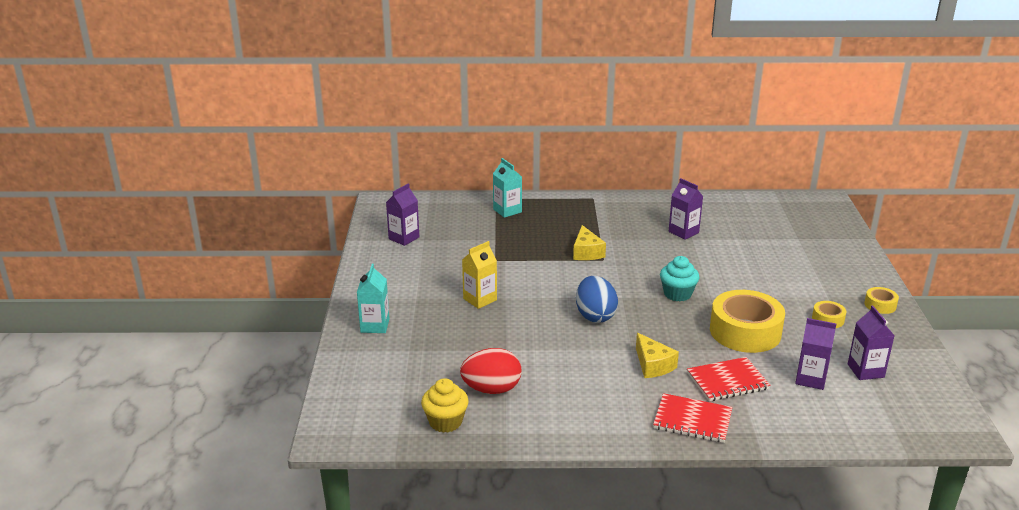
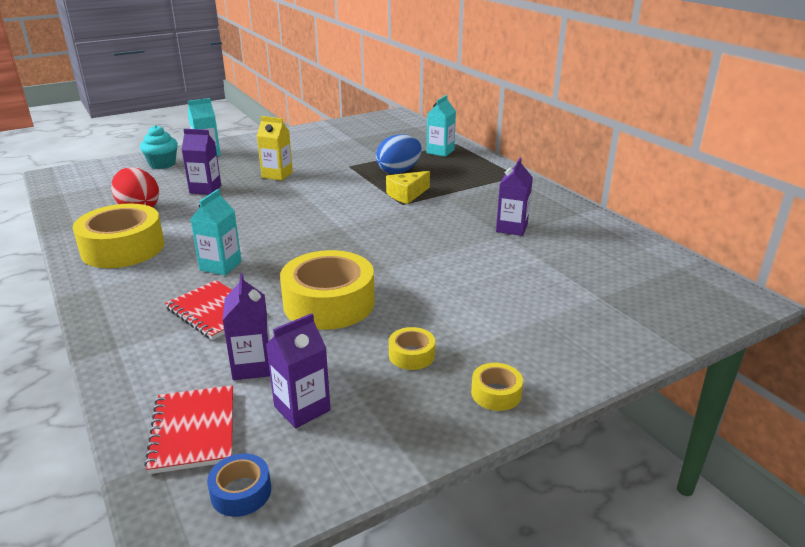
camera: 60 degrees right, 0 degrees up
(404, 238) = (346, 132): purple carton -> purple carton (205, 189)
(445, 422) = (83, 204): yellow cupcake -> none
(579, 409) = (123, 248): none -> yellow tape
(595, 316) = (291, 222): blue egg -> blue egg (399, 171)
(653, 365) = (220, 266): yellow cheese -> turquoise carton
(677, 294) = (373, 250): turquoise cupcake -> turquoise cupcake (162, 164)
(692, 420) = (127, 306): red notebook -> red notebook (193, 430)
(933, 407) = (241, 492): none -> blue tape

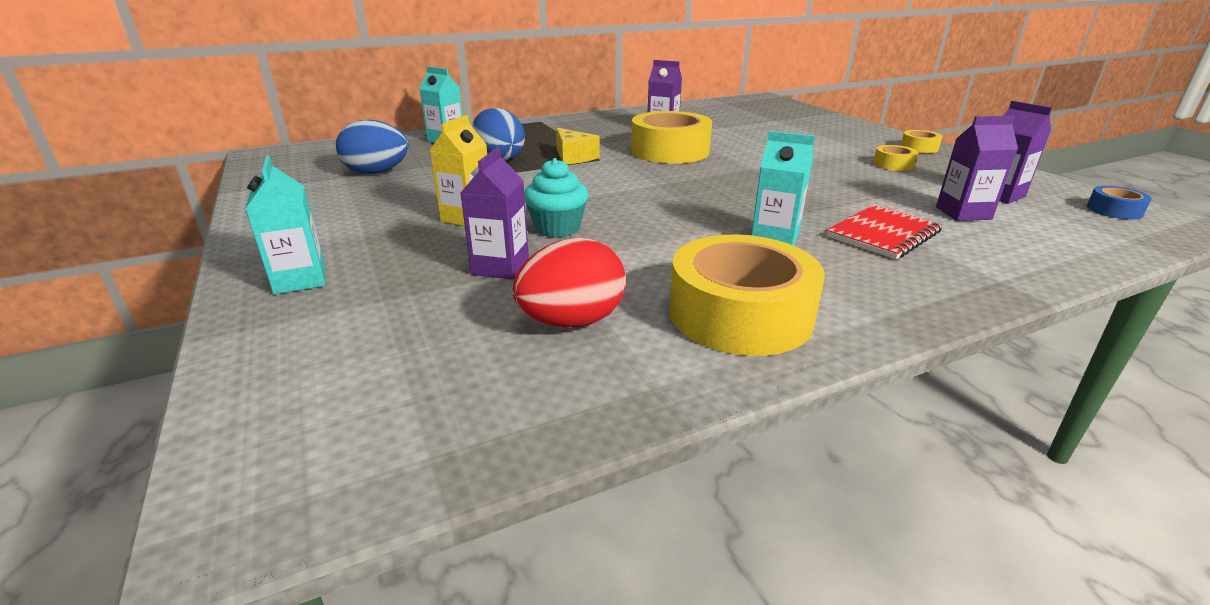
camera: 85 degrees left, 0 degrees up
(162, 164) = (320, 325): turquoise cupcake -> turquoise cupcake (557, 228)
(193, 430) = (1076, 230): red notebook -> none
(329, 303) = (831, 188): yellow tape -> yellow tape (670, 151)
(360, 144) = (377, 172): none -> blue egg

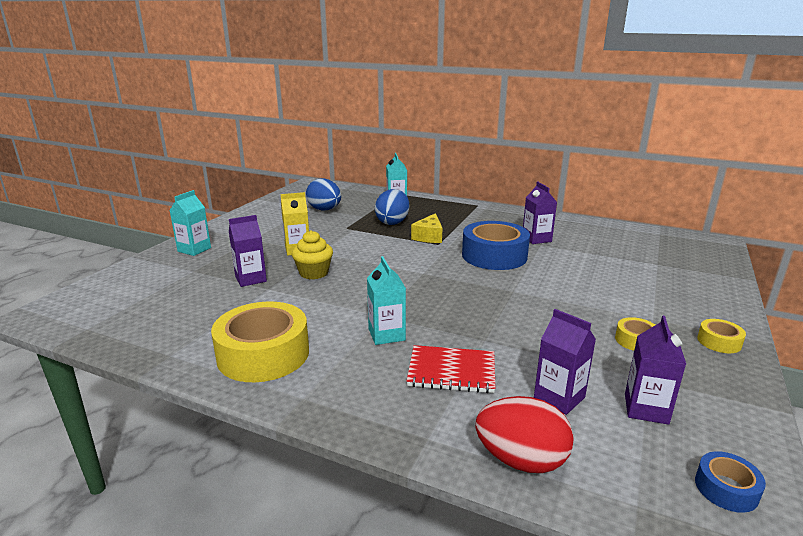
camera: 50 degrees right, 5 degrees down
(557, 228) = (314, 273): turquoise cupcake -> yellow cupcake
(572, 322) = (212, 315): red egg -> red egg (521, 460)
(670, 151) = (494, 256): yellow tape -> blue tape

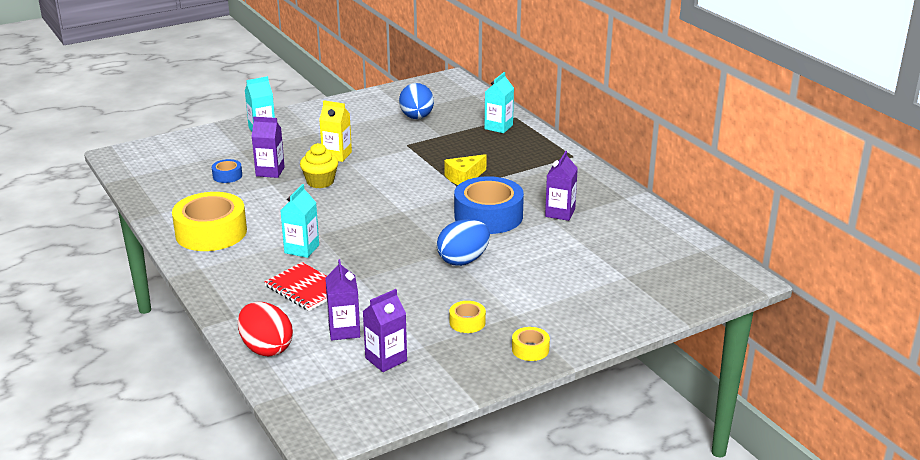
camera: 35 degrees right, 5 degrees up
(392, 222) = (456, 151): blue egg -> blue egg (463, 260)
(726, 489) = (350, 410): blue tape -> blue tape (227, 176)

